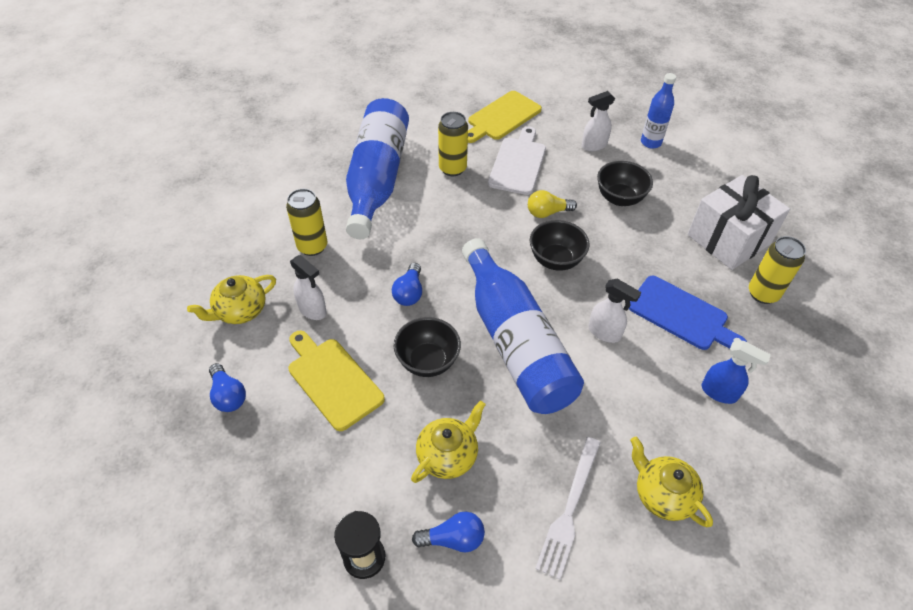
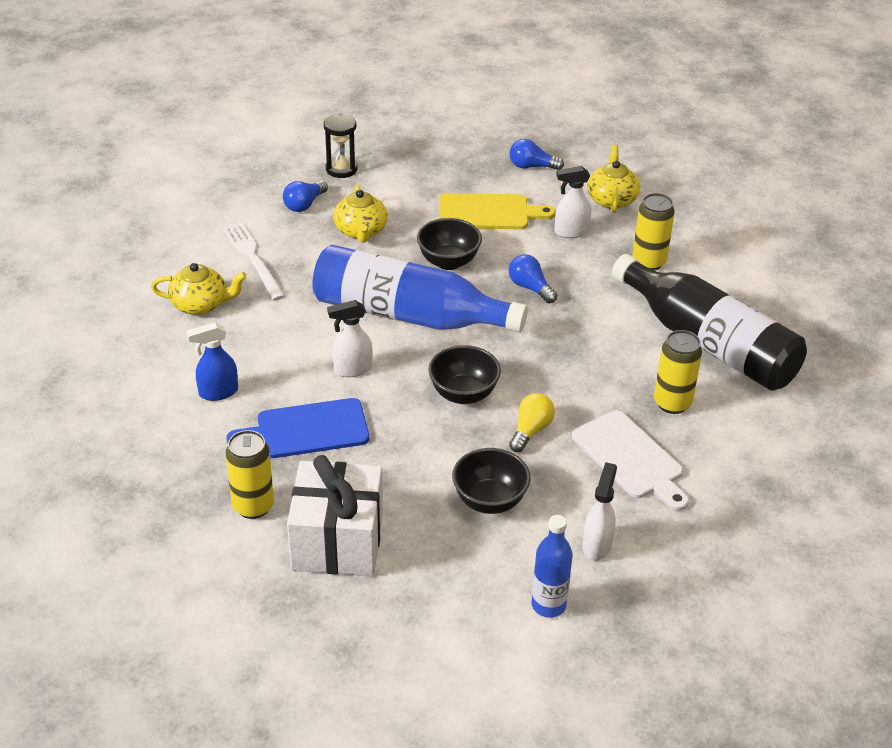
camera: 130 degrees right, 10 degrees down
(377, 179) = (708, 342): blue bottle -> black bottle
(502, 117) = (731, 499): yellow cutting board -> none

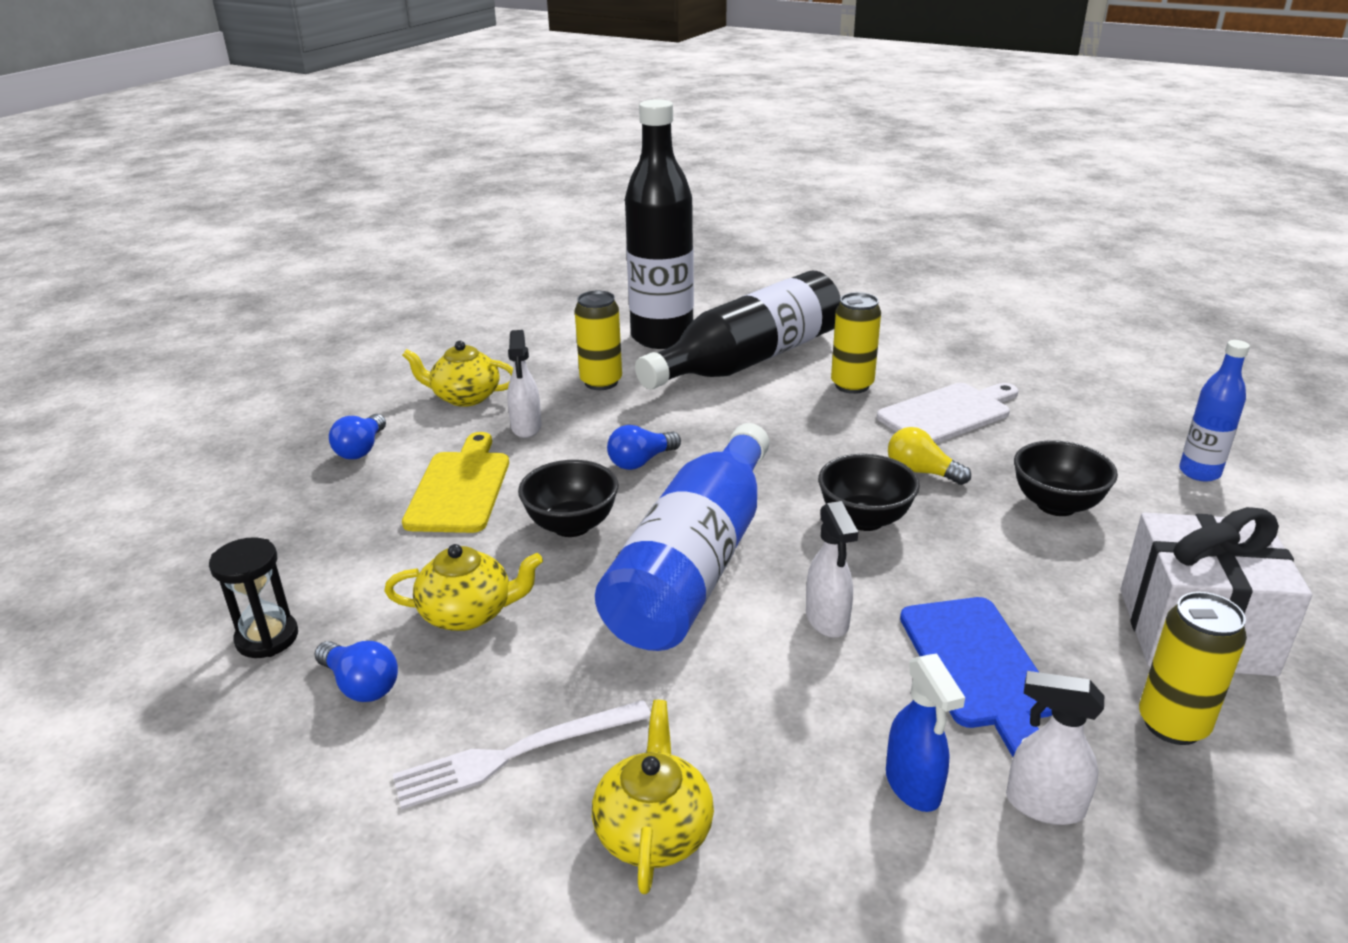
camera: 85 degrees left, 10 degrees down
(597, 545) = (1092, 440): white spray bottle -> white spray bottle (1043, 805)
(741, 291) = (662, 337): none -> black bottle

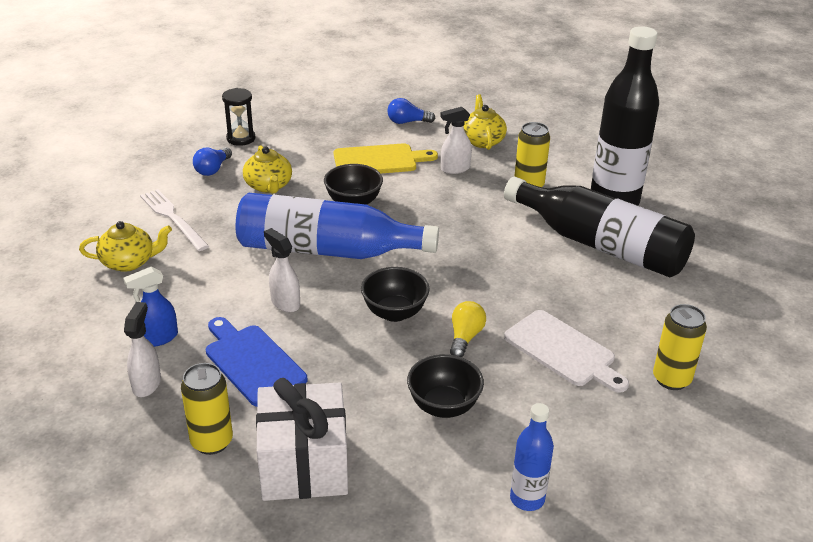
camera: 75 degrees right, 5 degrees up
(641, 461) = (432, 216): blue light bulb -> none
(827, 620) = (285, 303): white spray bottle -> white spray bottle turned 75 degrees clockwise
(852, 385) = (585, 298): yellow can -> yellow can (671, 379)
(978, 667) = (252, 362): blue cutting board -> blue cutting board turned 75 degrees clockwise

